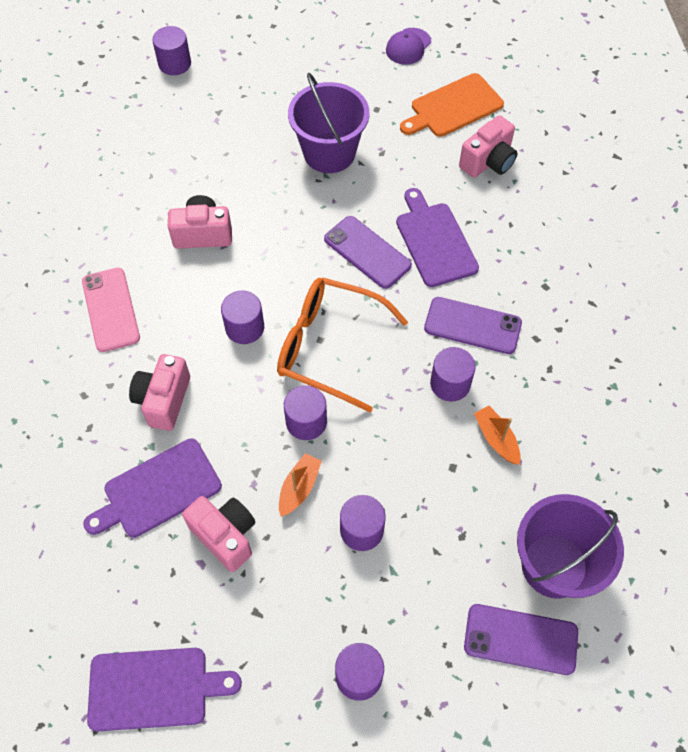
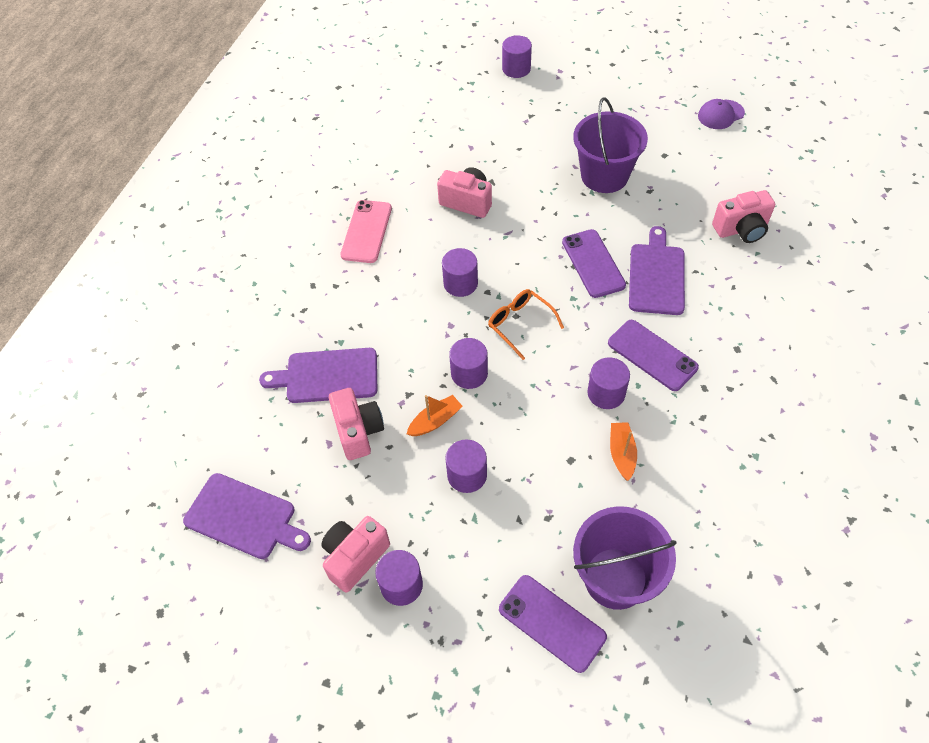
camera: 30 degrees right, 5 degrees down
(163, 400) = (368, 312): pink camera -> pink camera (355, 557)
(330, 347) = (520, 325): orange glasses -> orange glasses, size x0.57
(453, 107) = (734, 175): orange cutting board -> none

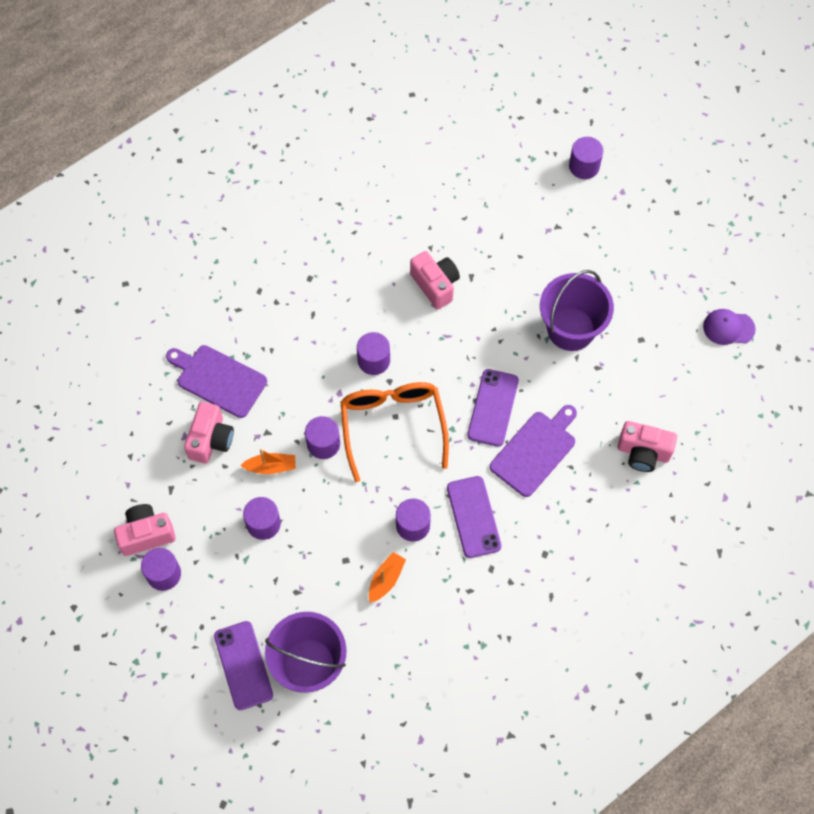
camera: 30 degrees right, 10 degrees up
(244, 517) = (91, 456): purple cutting board -> none
(366, 231) = (334, 265): pink phone -> none
(520, 325) = (393, 426): orange glasses -> orange glasses, size x1.74

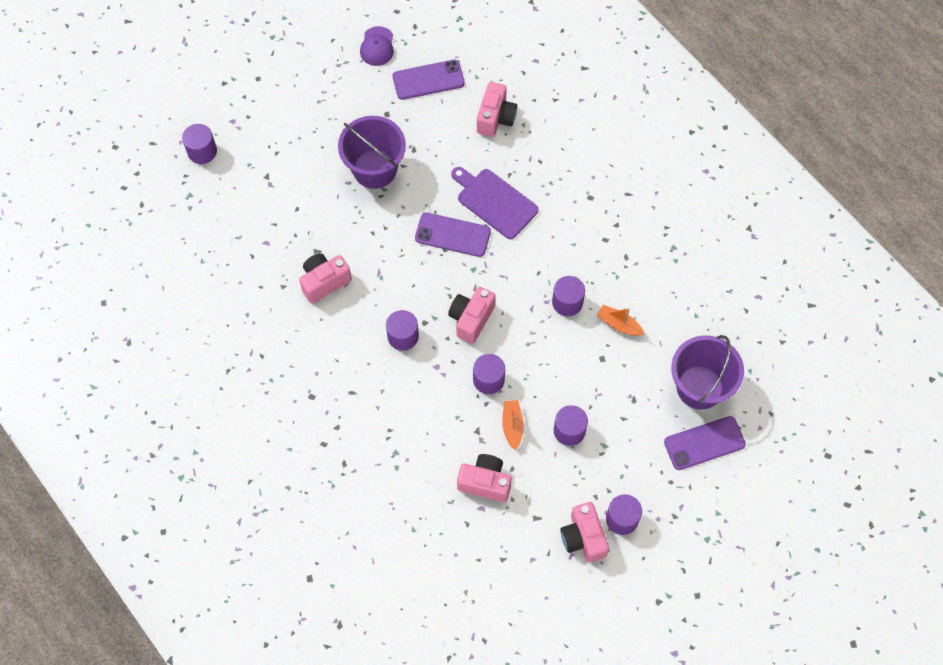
camera: 90 degrees left, 0 degrees up
(218, 379) = (421, 478): purple cutting board -> none
(393, 426) = (471, 319): orange glasses -> pink camera
(473, 517) = (558, 253): purple phone -> purple phone (428, 80)

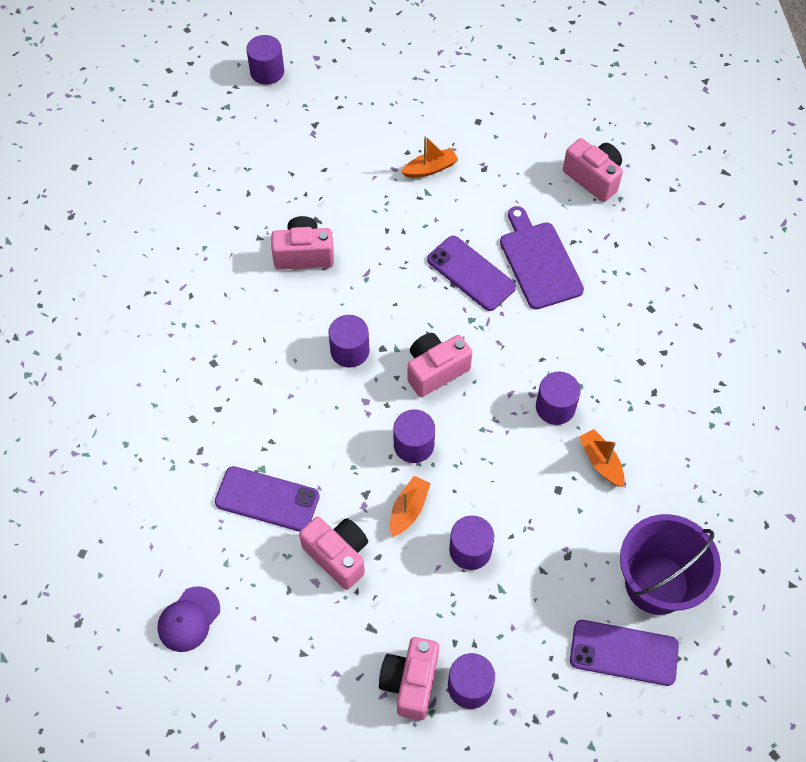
camera: 30 degrees right, 5 degrees down
(375, 169) = (430, 168): purple bucket -> orange boat
(377, 46) = (510, 53): purple cap -> purple cap (189, 619)
(428, 80) = (543, 108): purple phone -> purple phone (267, 499)
(495, 118) = (593, 178): pink camera -> pink camera turned 90 degrees counterclockwise

